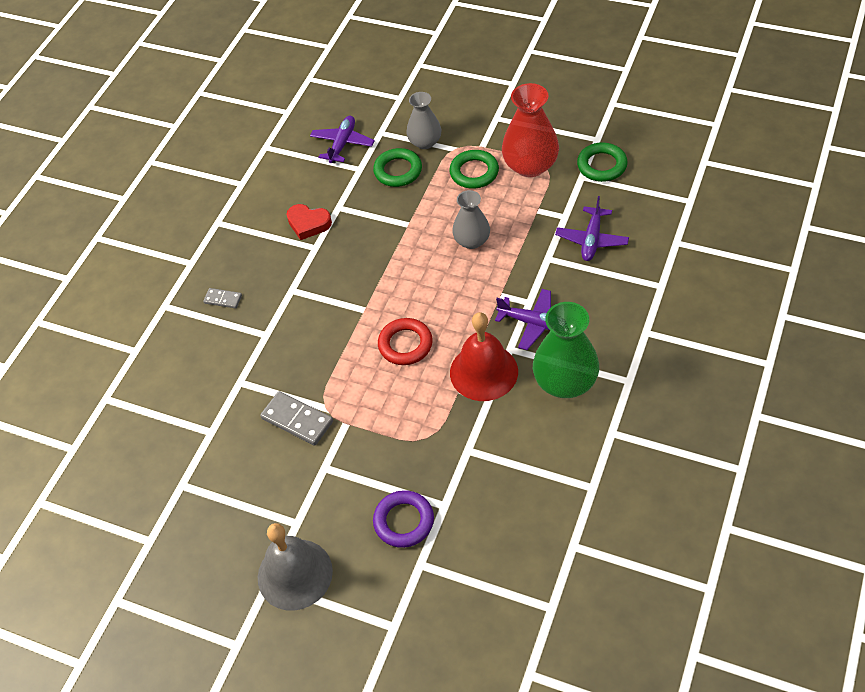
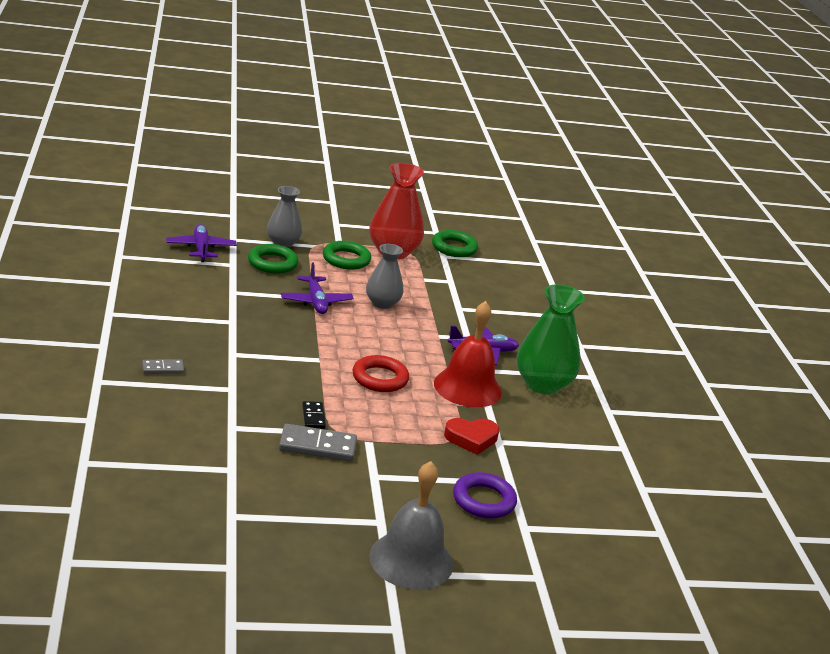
camera: 40 degrees left, 25 degrees down
(308, 224) = (211, 306): red heart -> red heart (471, 439)
(315, 383) = (313, 417): none -> black domino
(591, 240) = (486, 293): purple plane -> purple plane (316, 302)

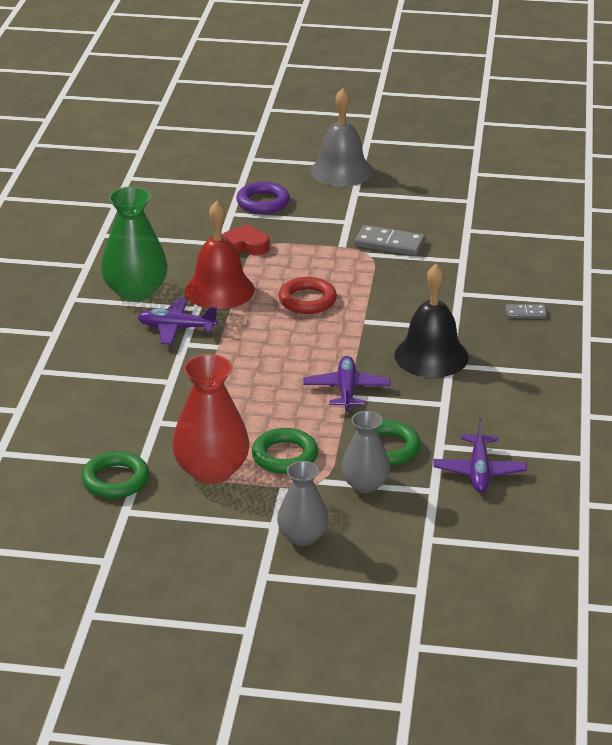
camera: 160 degrees left, 5 degrees up
(250, 328) = (431, 356): none -> black bell
(313, 417) = (386, 267): black domino -> none
(382, 303) = (265, 388): grey vase -> grey vase (302, 536)

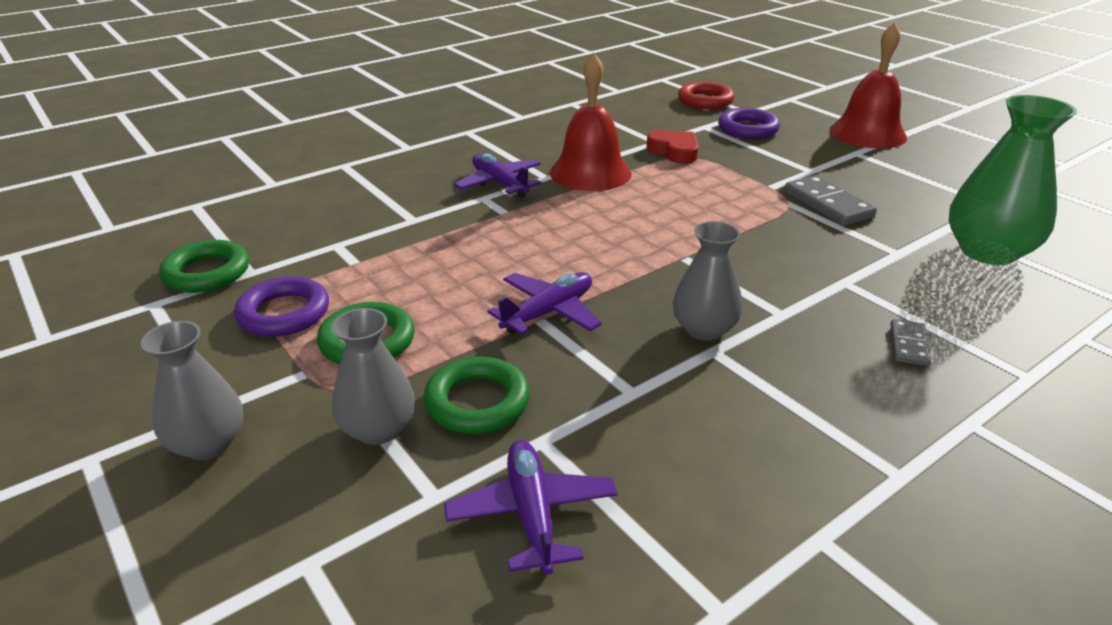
camera: 45 degrees right, 0 degrees up
(135, 291) = (521, 146): green vase -> green vase (987, 252)
(211, 471) = (284, 313): red vase -> purple ring
(307, 300) = (656, 214): red ring -> red ring (705, 101)
(341, 171) = (867, 133): grey bell -> red bell
(431, 356) = (704, 329): black bell -> grey vase
(479, 471) = (532, 514): purple plane -> purple plane turned 120 degrees clockwise
(525, 313) = (908, 345): grey domino -> grey domino turned 60 degrees clockwise

